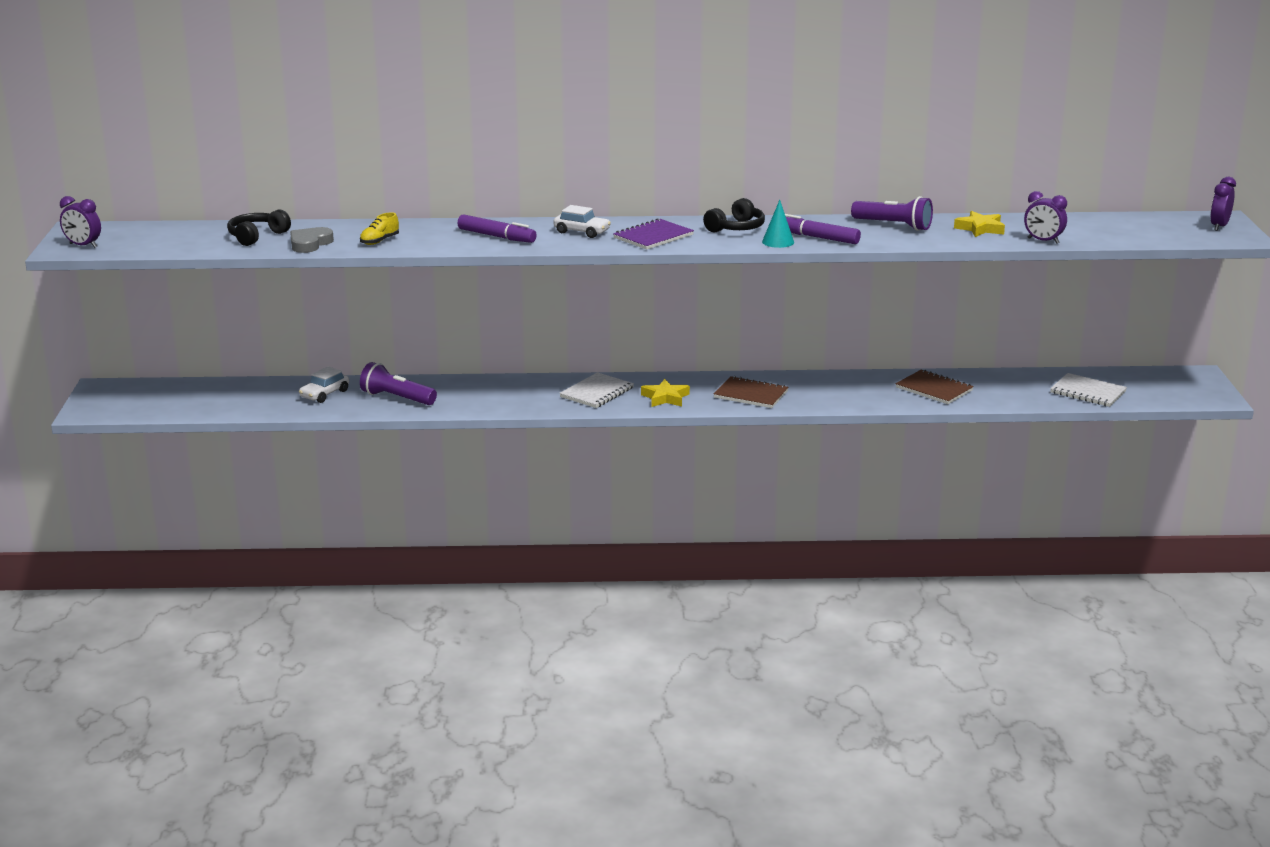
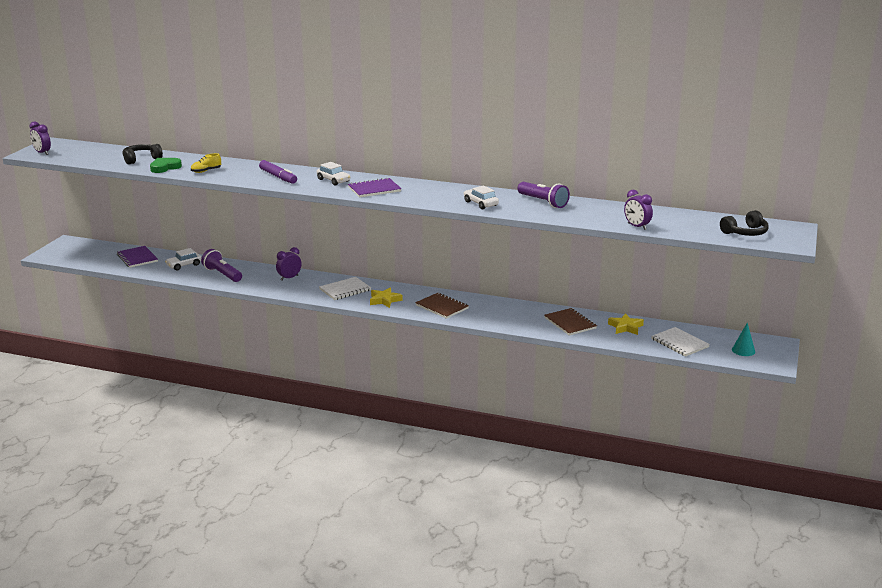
camera: 20 degrees right, 0 degrees up
(240, 394) = (137, 258): none -> purple notebook
(310, 244) = (165, 167): grey heart -> green heart
(736, 228) = (435, 190): black headphones -> black headphones (745, 232)
(778, 242) = (450, 203): turquoise cone -> turquoise cone (743, 350)
(817, 237) = (480, 204): purple marker -> white car
(980, 228) = (602, 212): yellow star -> yellow star (625, 327)
(1219, 226) = (784, 233): purple clock -> purple clock (289, 278)

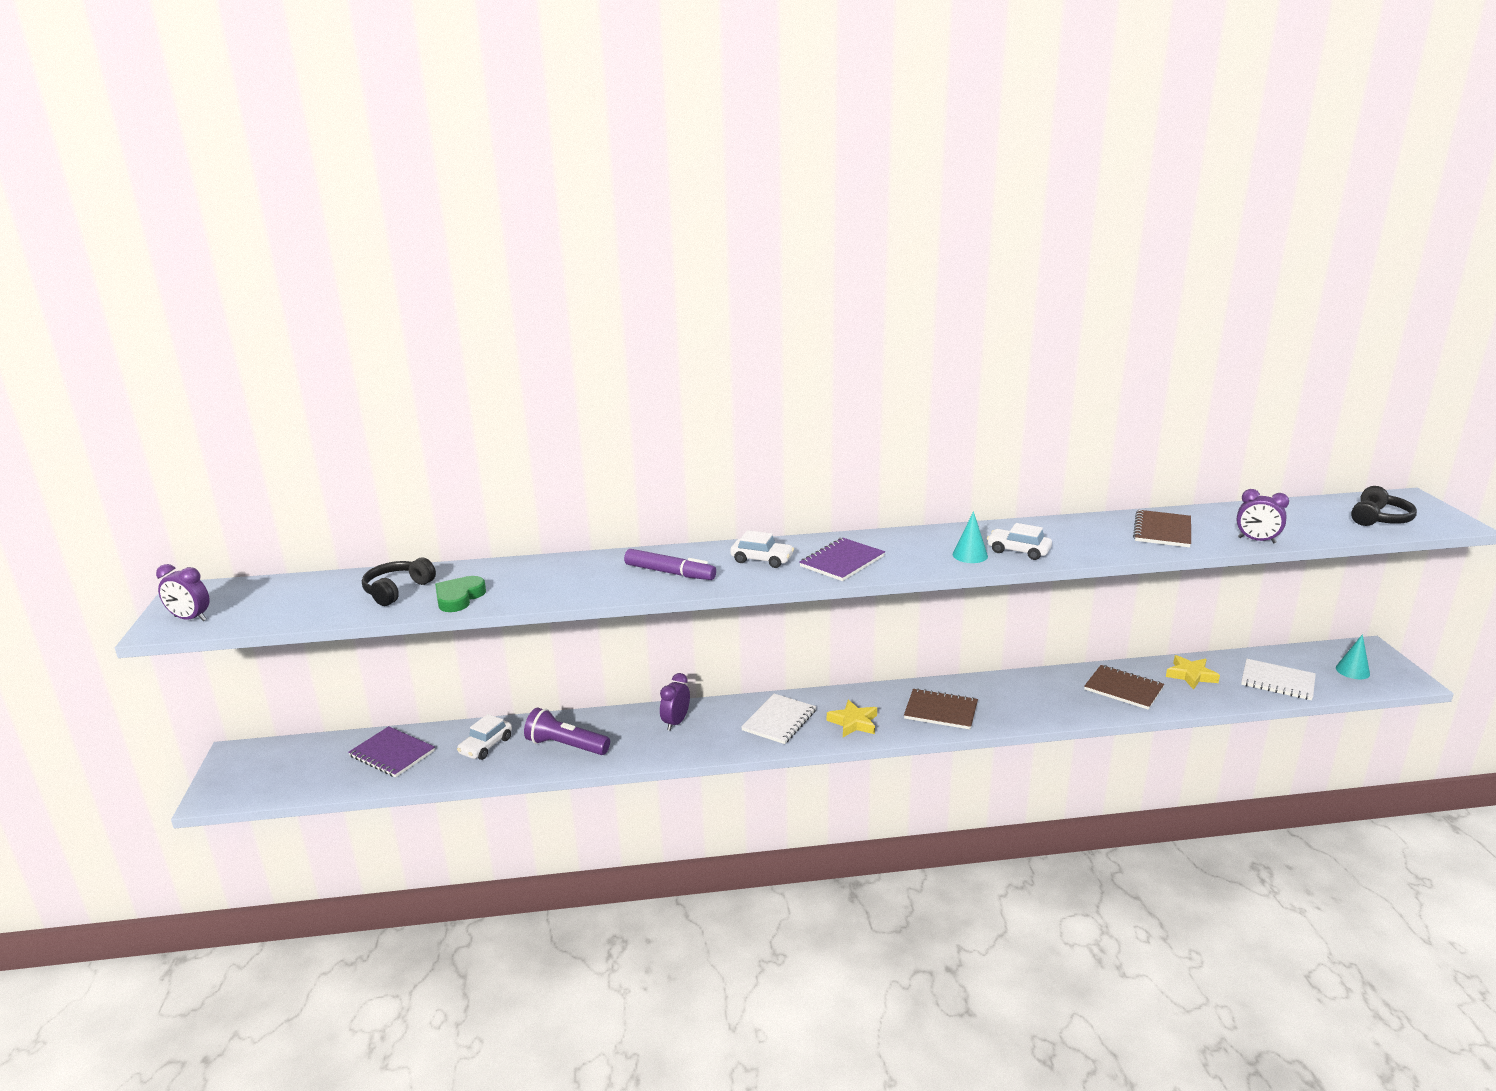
camera: 25 degrees left, 0 degrees up
(206, 171) = (539, 588): yellow shoe -> none
(449, 200) = (970, 555): none -> turquoise cone
(543, 202) = (1089, 529): purple flashlight -> none
(587, 211) = (1162, 531): none -> brown notebook

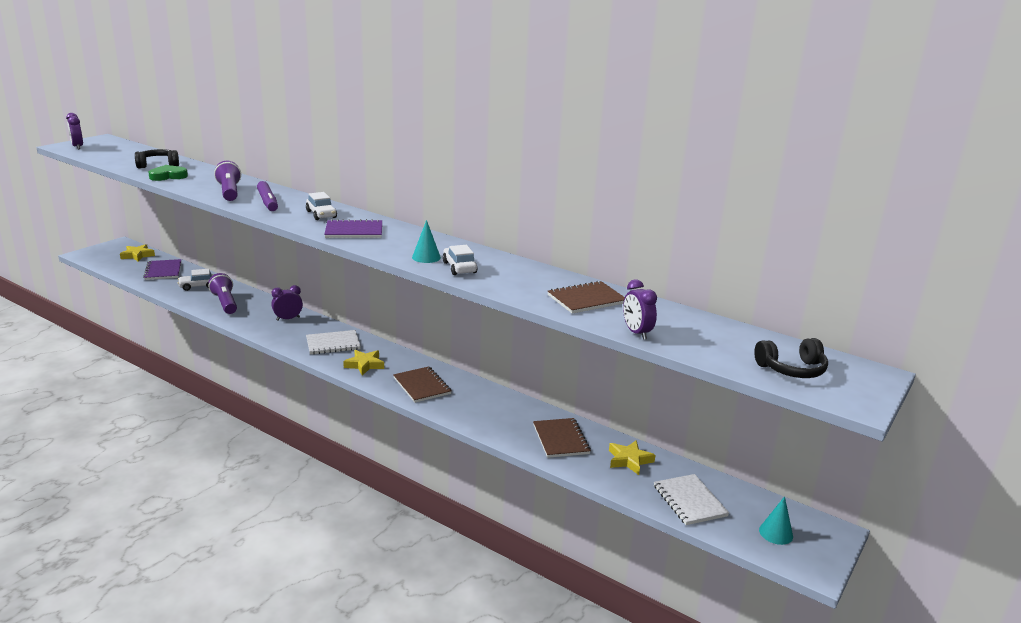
camera: 40 degrees right, 0 degrees up
(304, 755) = (137, 255): none -> yellow star
(594, 582) = (229, 192): none -> purple flashlight

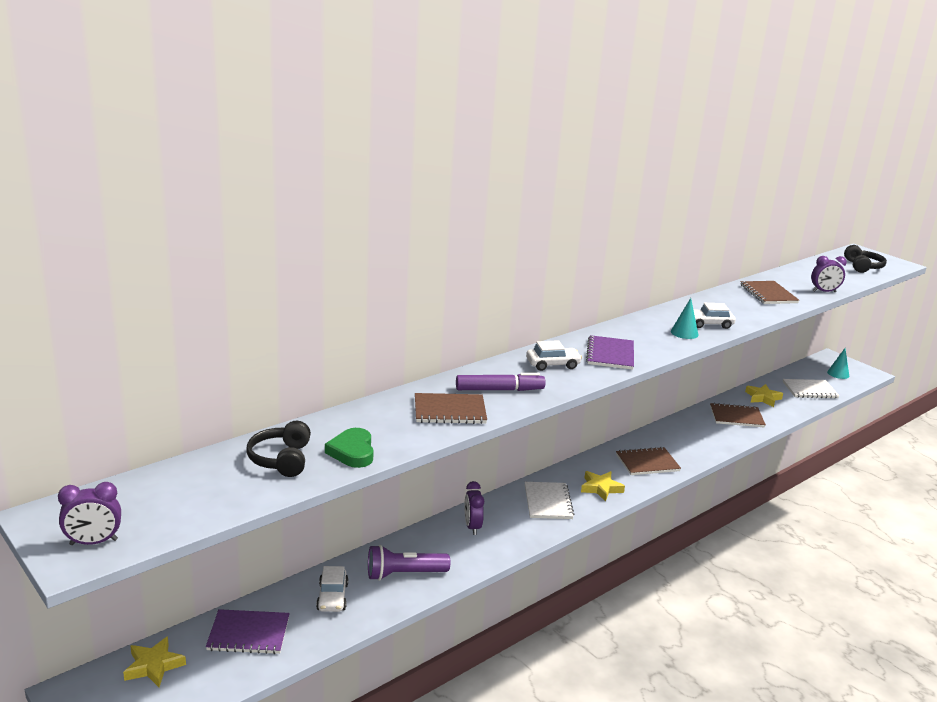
camera: 75 degrees left, 0 degrees up
(229, 192) = (449, 411): purple flashlight -> brown notebook

